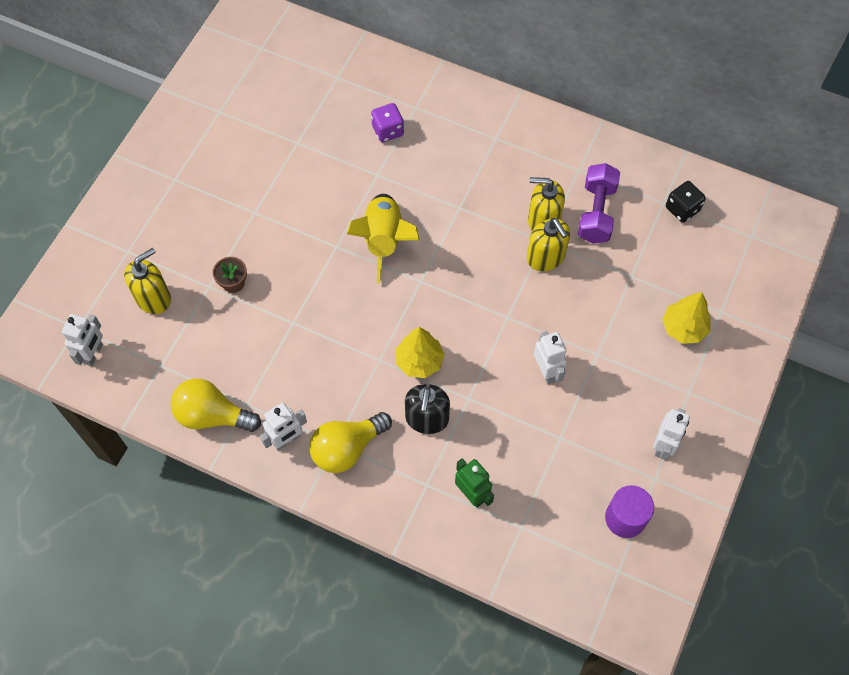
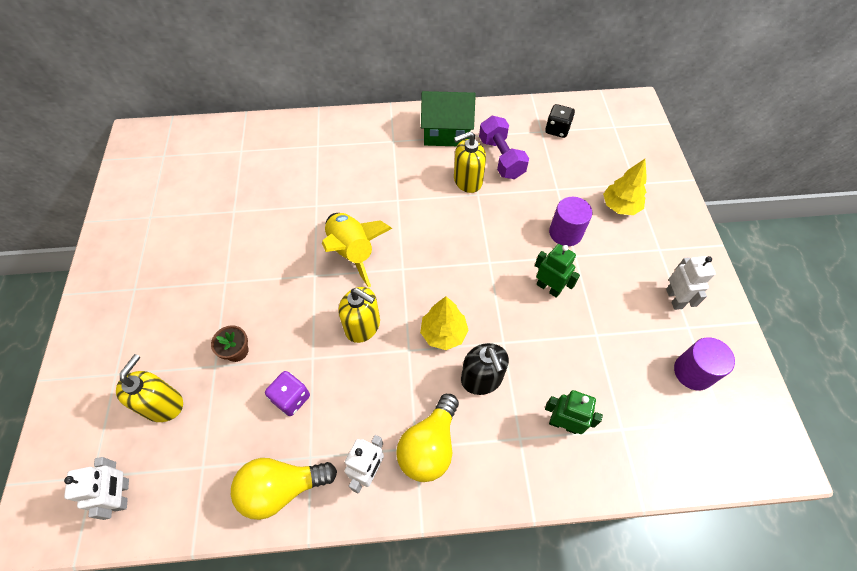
camera: 30 degrees left, 5 degrees down
(388, 131) = (305, 170): purple dice -> purple dice (291, 398)
(546, 257) = (487, 205): yellow soap dispenser -> yellow soap dispenser (363, 326)
(546, 371) = (548, 288): white robot -> green robot
(558, 155) = (446, 132): none -> green house
(604, 326) = (565, 233): none -> purple cylinder

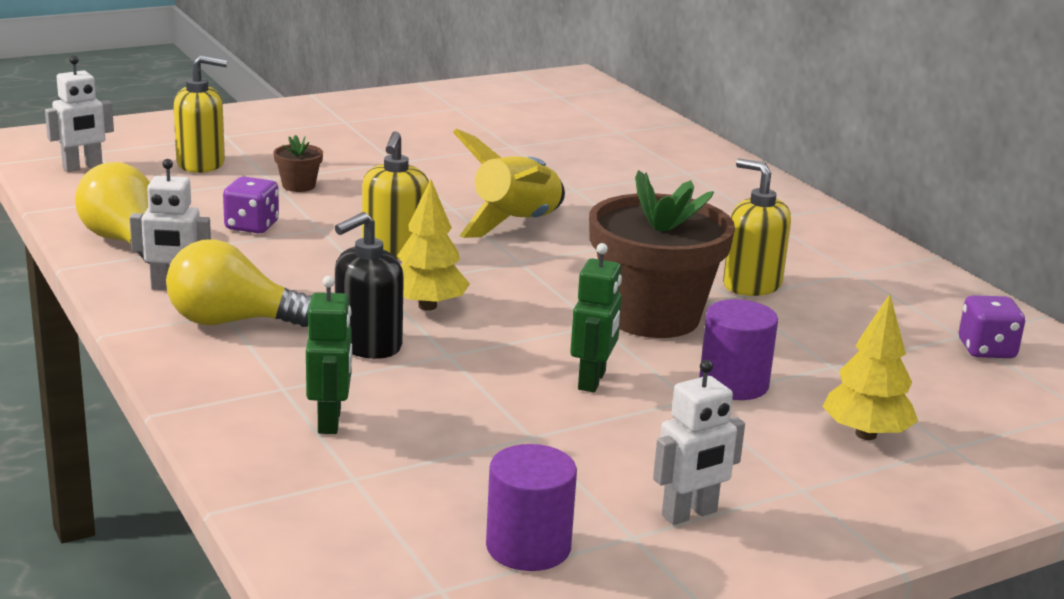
camera: 65 degrees right, 35 degrees down
(446, 132) = (839, 254): green house -> none
(488, 235) = (652, 316): none -> brown flower pot
(501, 158) = (841, 306): purple dumbbell -> none
(557, 130) = (986, 350): black dice -> purple dice

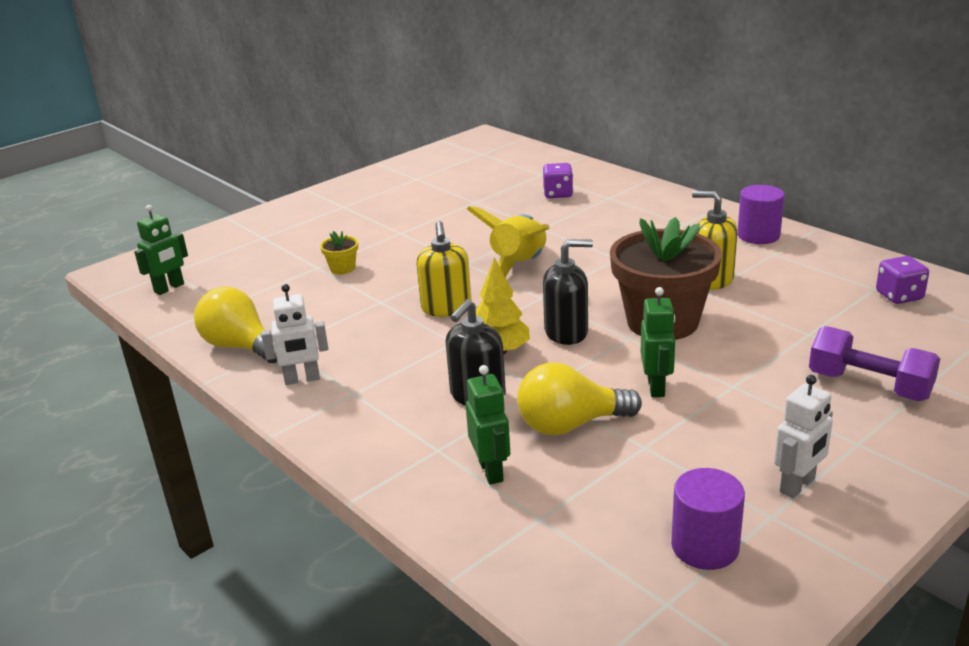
camera: 10 degrees left, 5 degrees up
(83, 167) = (169, 288): white robot -> green robot
(201, 164) = (258, 265): yellow soap dispenser -> none
(232, 322) = (364, 399): yellow light bulb -> yellow light bulb (570, 425)
(252, 226) = (328, 311): purple dice -> purple dice (558, 194)
(298, 186) = (342, 268): brown flower pot -> yellow flower pot
(523, 303) = (566, 332): none -> black soap dispenser
(733, 384) = (754, 365): purple cylinder -> purple cylinder (758, 235)
(865, 434) = (869, 385): yellow tree -> purple dumbbell

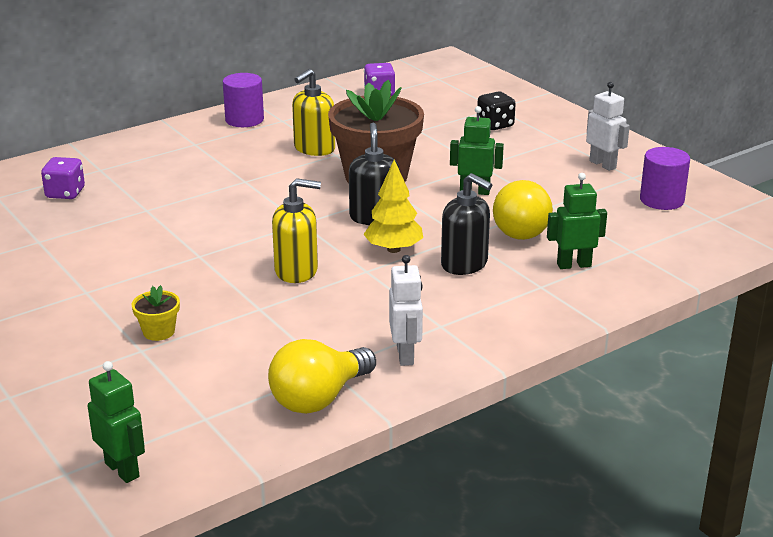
camera: 85 degrees left, 0 degrees up
(519, 266) = (229, 228): yellow rocket -> none
(869, 385) = (495, 125): purple dumbbell -> black dice

